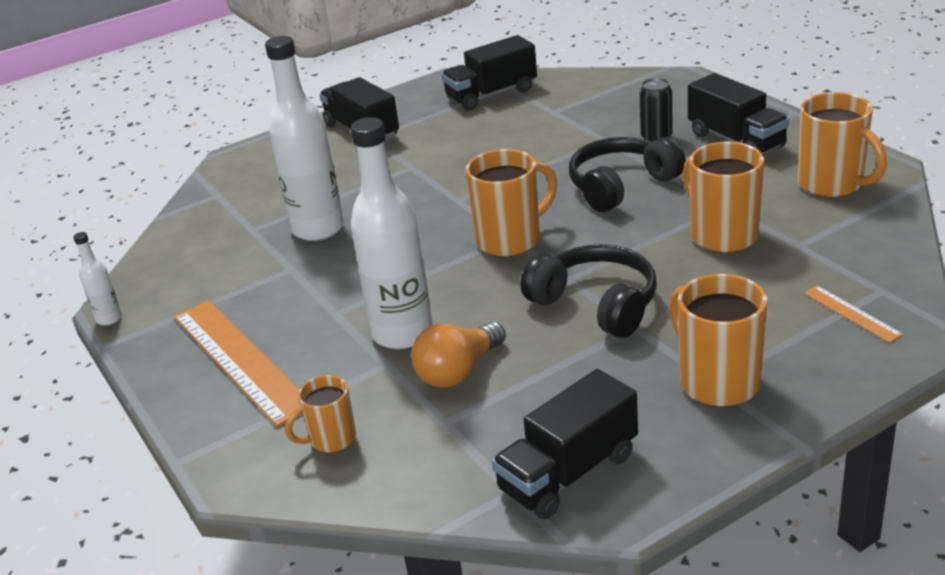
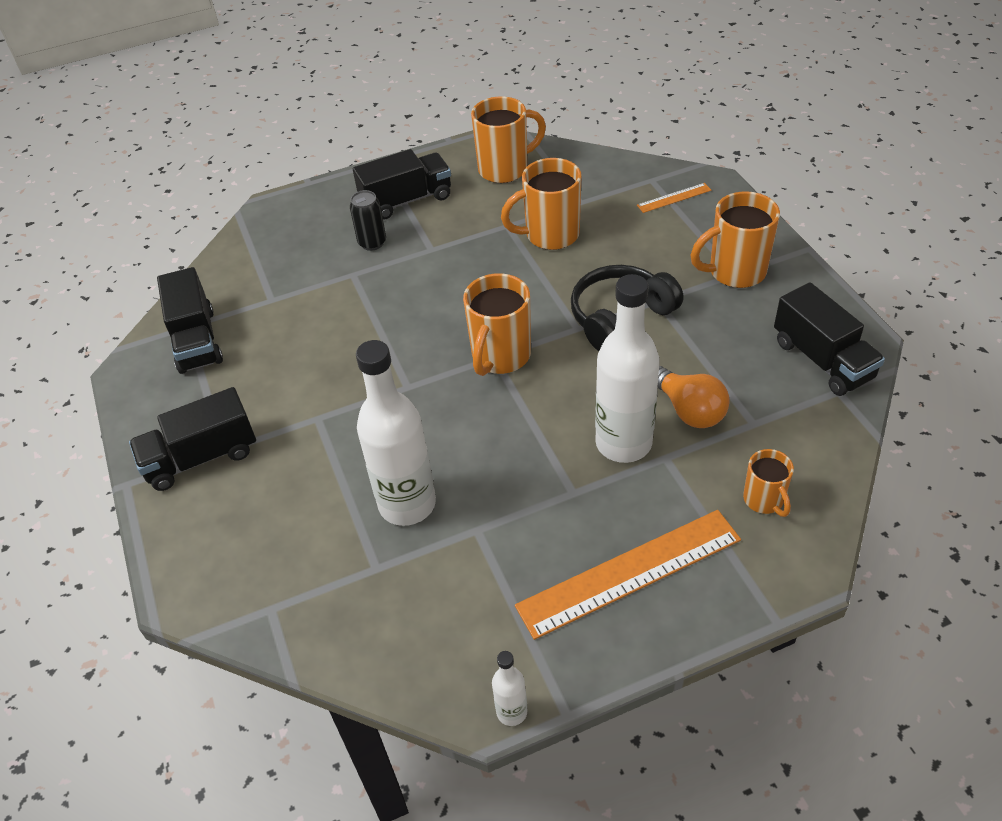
camera: 80 degrees left, 15 degrees up
(511, 240) = (500, 356): orange mug -> orange mug turned 135 degrees counterclockwise
(621, 186) = (443, 276): black headphones -> none

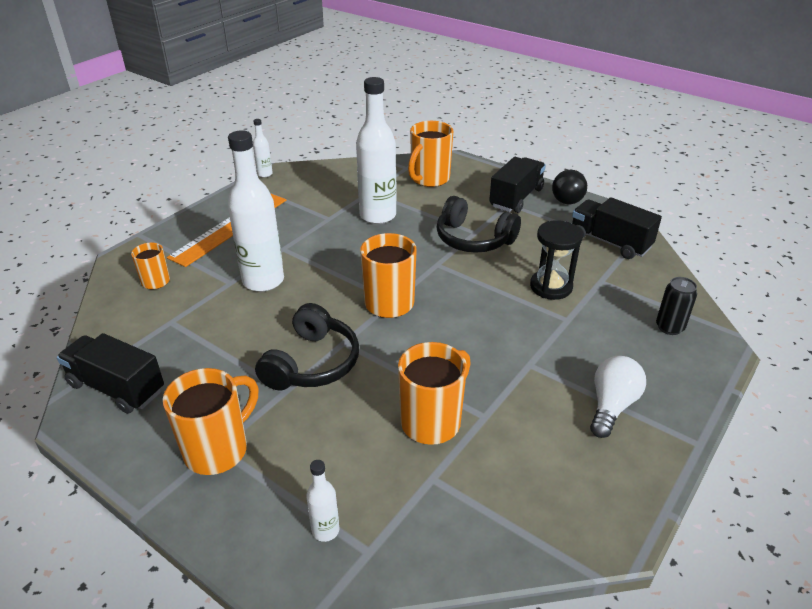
camera: 145 degrees right, 10 degrees down
(153, 422) = (567, 201): none -> black ball
(325, 311) = (551, 287): none -> black hourglass
(331, 407) = (473, 239): none -> black headphones
(372, 243) = (586, 350): black can -> black can (669, 327)
(406, 200) = (611, 406): black truck -> white light bulb
(505, 169) = (556, 492): orange mug -> orange mug (429, 179)
(674, 198) = (325, 530): orange ruler -> white bottle
(688, 410) = (224, 314): orange light bulb -> none

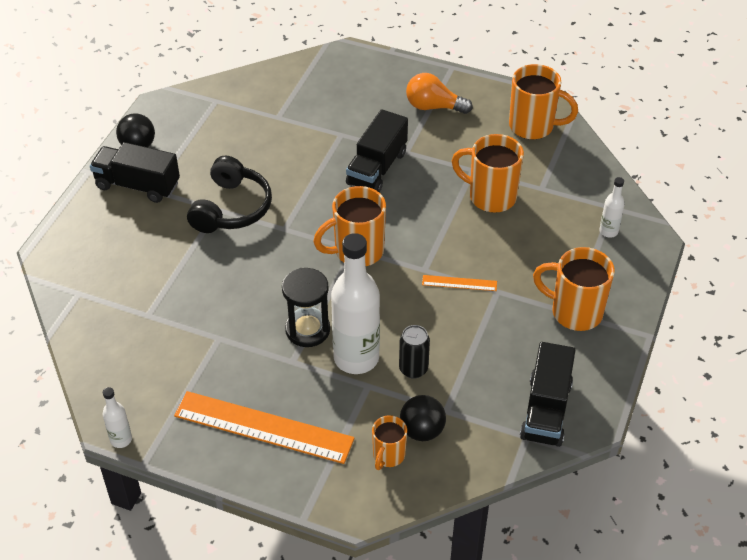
camera: 105 degrees left, 10 degrees up
(162, 303) = (422, 431): none -> black ball
(312, 363) = (459, 283): black headphones -> orange ruler
(378, 215) = (203, 294): white bottle -> none
(429, 179) = (106, 265): orange mug -> orange mug (533, 126)
(551, 287) = (297, 147): black hourglass -> black hourglass (307, 330)
(610, 242) = (211, 113): black truck -> black truck (377, 168)
(611, 406) = (433, 107): white light bulb -> orange light bulb
(669, 327) = (331, 78): black can -> black can (413, 369)

